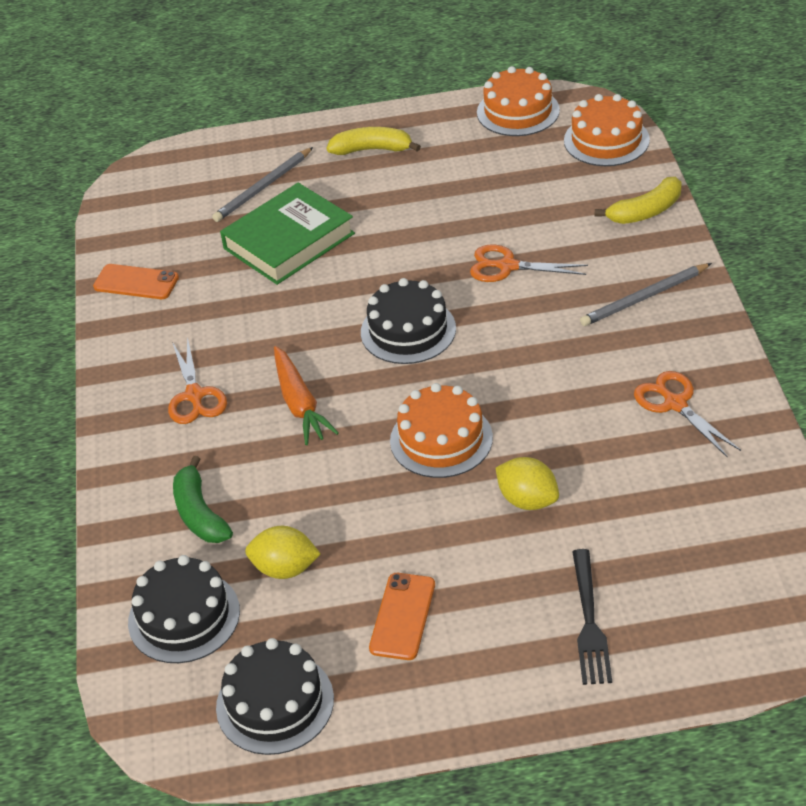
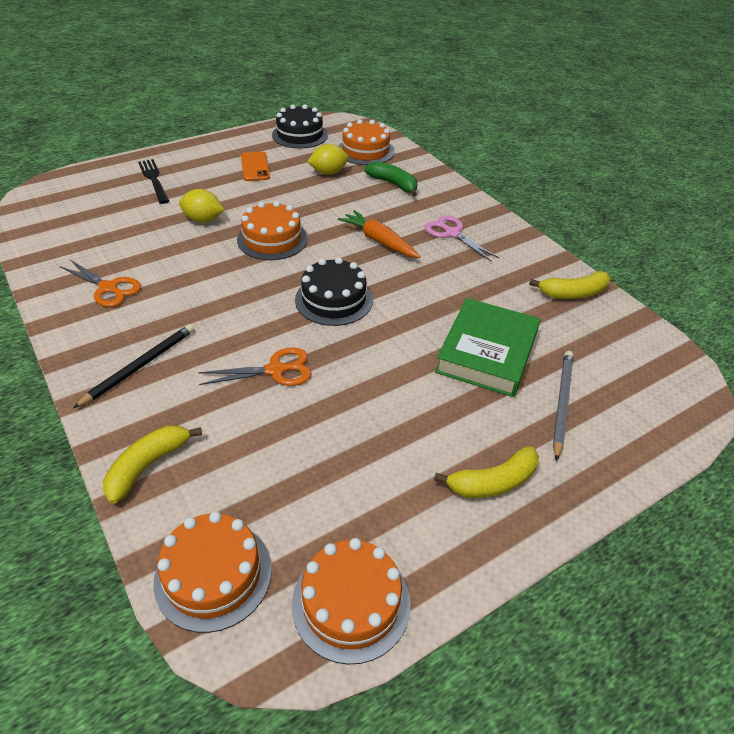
camera: 150 degrees right, 0 degrees up
(136, 282) = (572, 293): orange phone -> yellow banana
(184, 616) = (365, 151): black cake -> orange cake
(194, 395) = (452, 233): orange scissors -> pink scissors
(645, 297) = (139, 366): grey pencil -> black pencil

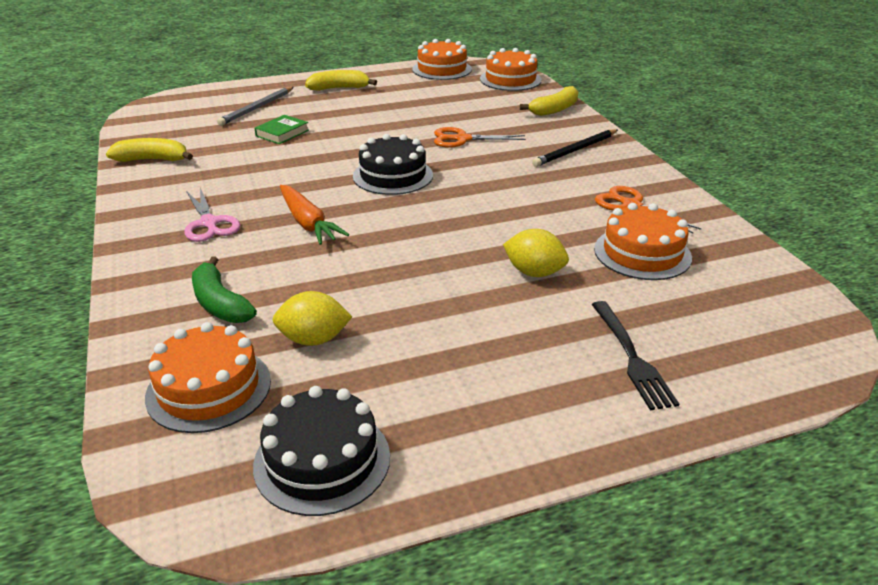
camera: 165 degrees left, 10 degrees down
(255, 167) = (444, 368): orange phone -> none
(272, 239) = (441, 238): orange cake -> orange cake (642, 253)
(487, 352) = (282, 133): green book -> green book, size x0.50

